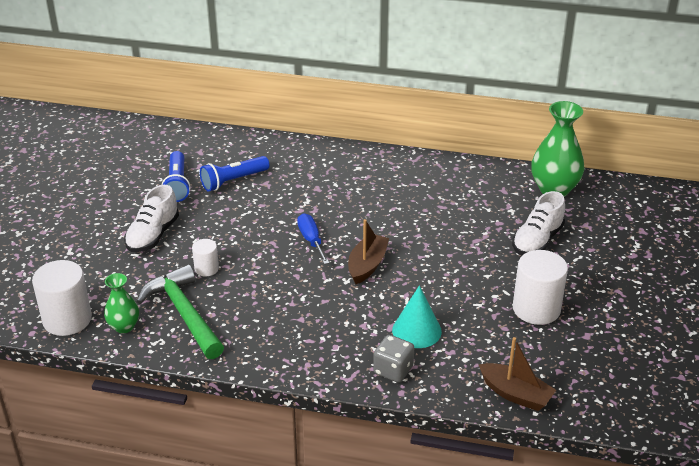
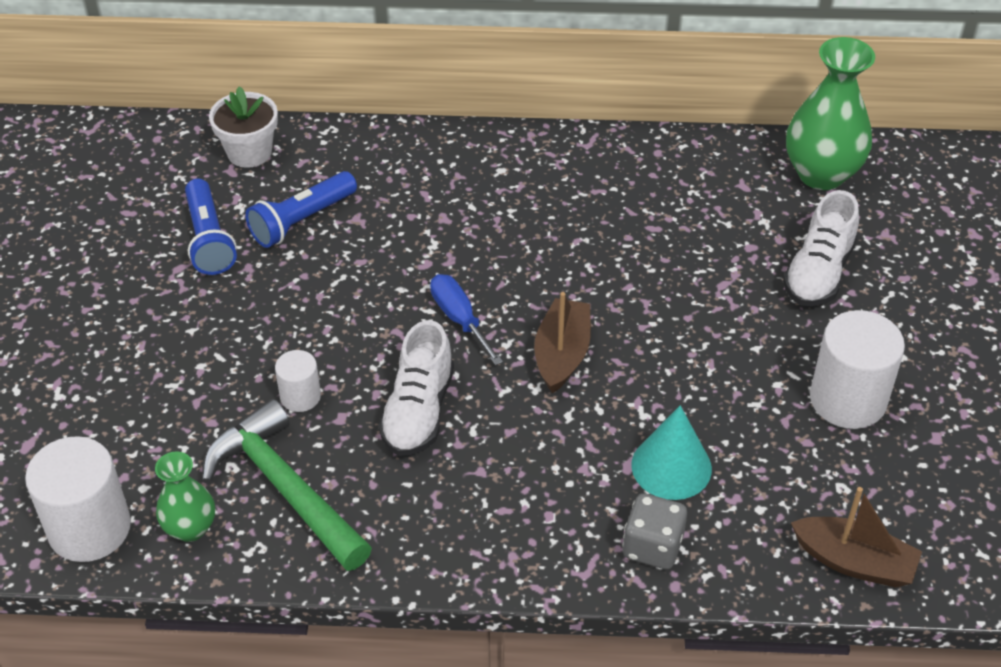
camera: 10 degrees left, 10 degrees up
(153, 235) = (193, 344): white shoe -> white shoe (418, 411)
(213, 144) = (249, 152): none -> white flower pot

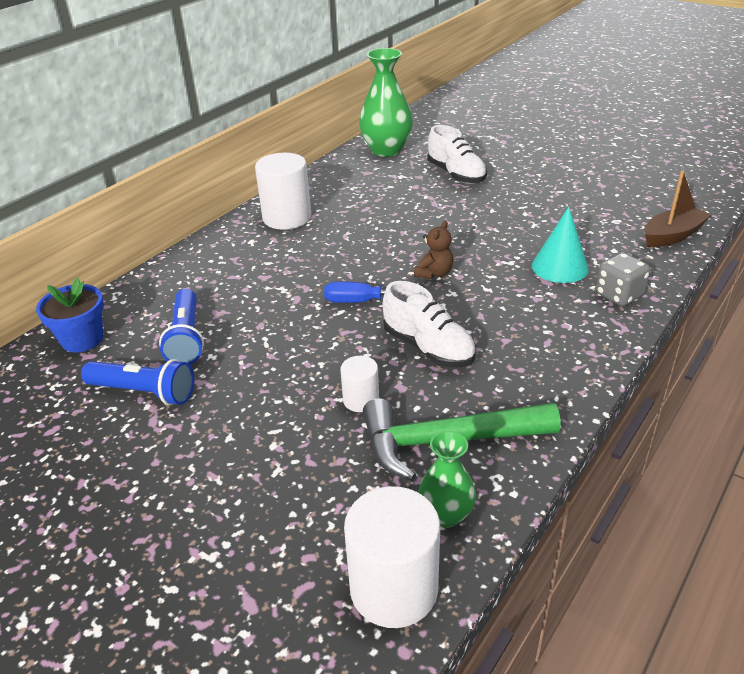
camera: 55 degrees left, 10 degrees down
(249, 152) = (82, 339): white flower pot -> blue flower pot
(562, 354) = (434, 273): brown boat -> brown teddy bear
(847, 400) = (555, 198): white cylinder -> white cylinder (287, 218)

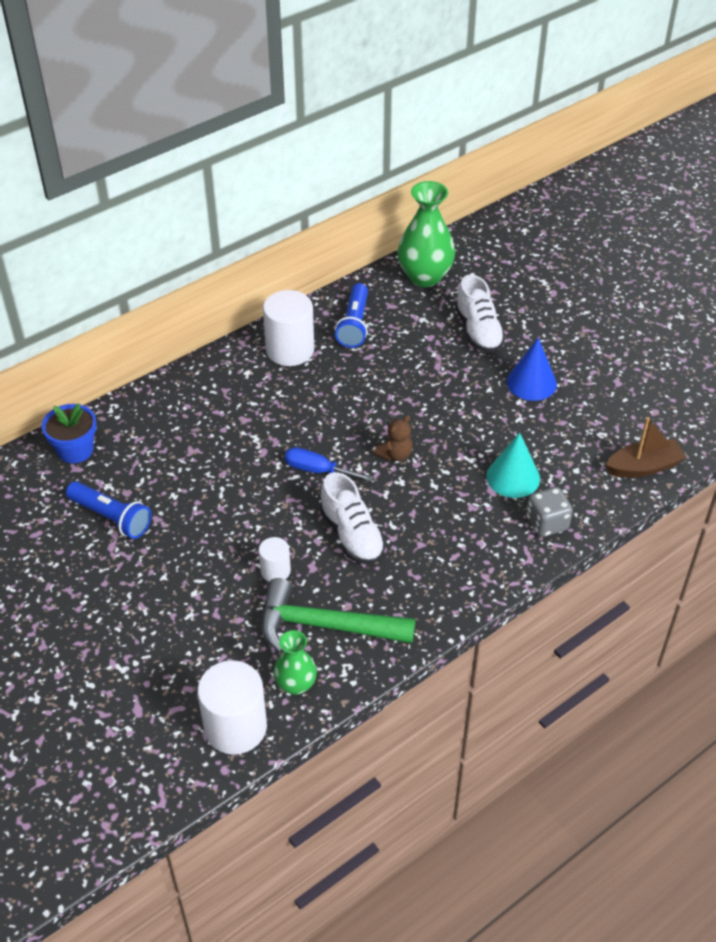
camera: 15 degrees right, 10 degrees up
(186, 338) = (158, 471): blue flashlight -> blue flashlight (354, 324)
(527, 198) = (531, 382): none -> blue cone

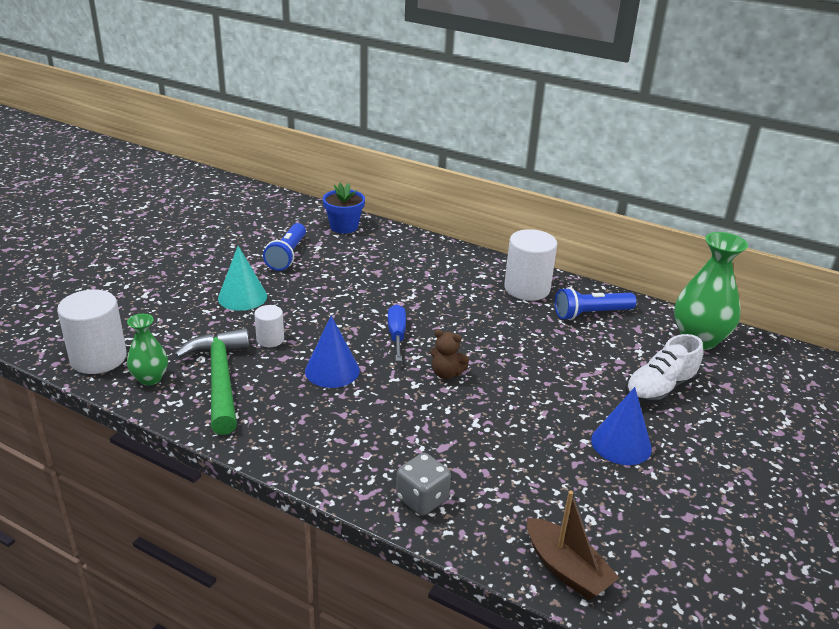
camera: 65 degrees right, 15 degrees down
(352, 535) = (332, 370): white shoe -> blue cone
(513, 477) = (472, 459): turquoise cone -> turquoise cone (242, 297)

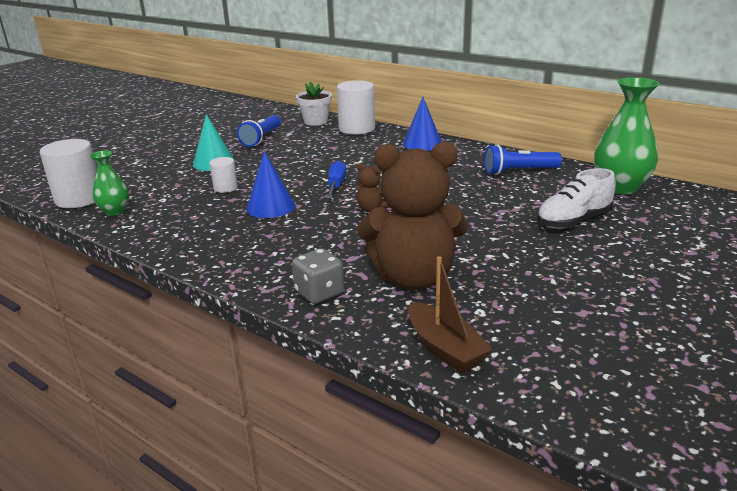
camera: 10 degrees right, 5 degrees down
(220, 379) = (172, 212): green hammer -> none
(344, 227) = (315, 121): blue flower pot -> white flower pot
(514, 474) = (413, 278): none -> brown teddy bear
(527, 289) = (463, 156): white cylinder -> white cylinder (357, 129)
(621, 444) = (525, 258): blue cone -> blue cone (422, 144)

